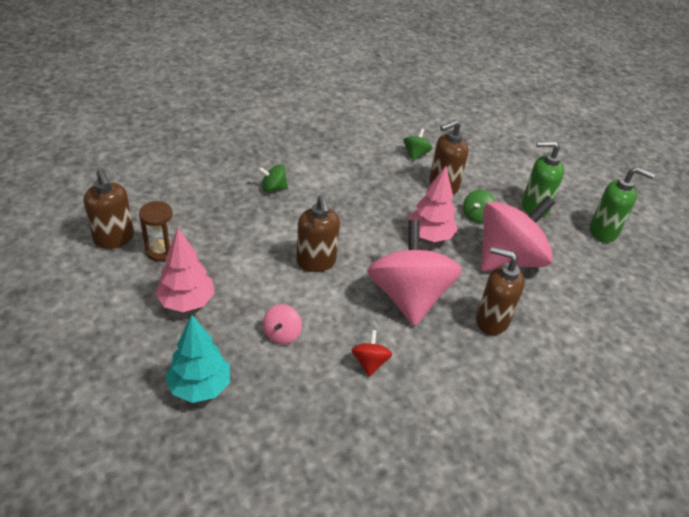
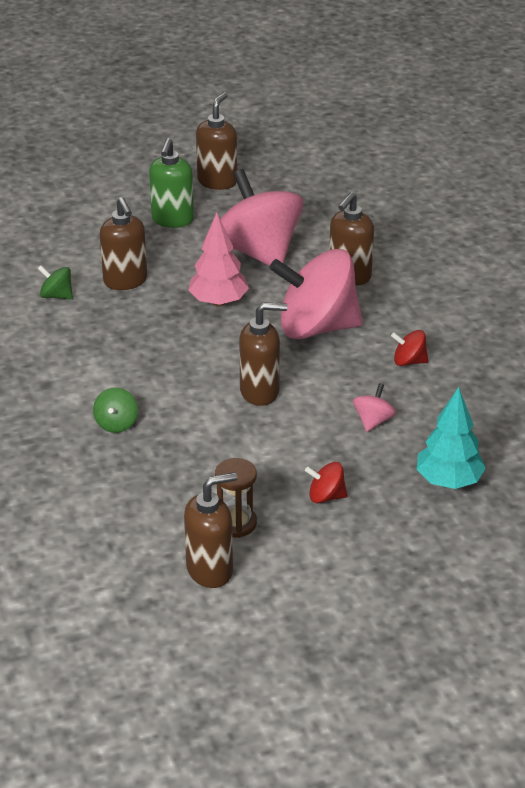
camera: 80 degrees left, 5 degrees down
(186, 302) = (326, 496): pink tree -> red spinning top
(282, 334) = (373, 421): pink spinning top -> pink spinning top turned 90 degrees counterclockwise
(476, 216) = (185, 263): green spinning top -> none
(603, 231) = (217, 181): green soap dispenser -> brown soap dispenser

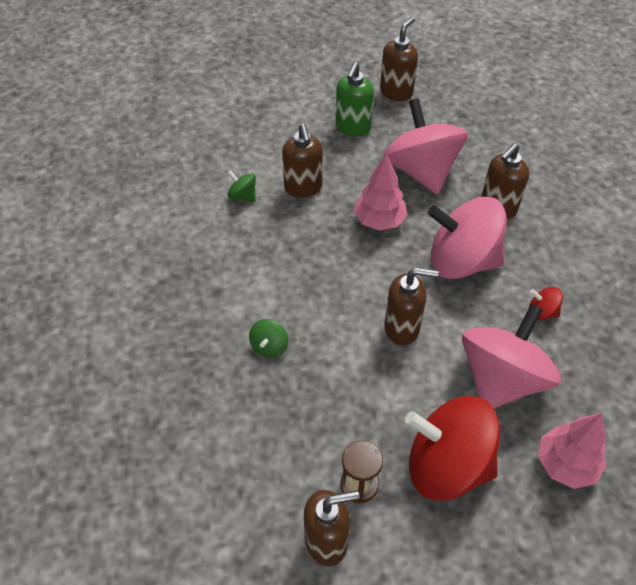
camera: 10 degrees right, 15 degrees up
(326, 496) = (447, 464): red spinning top -> red spinning top, size x2.45
(373, 421) = (501, 378): pink spinning top -> pink spinning top, size x2.45
(448, 481) = (565, 464): turquoise tree -> pink tree

